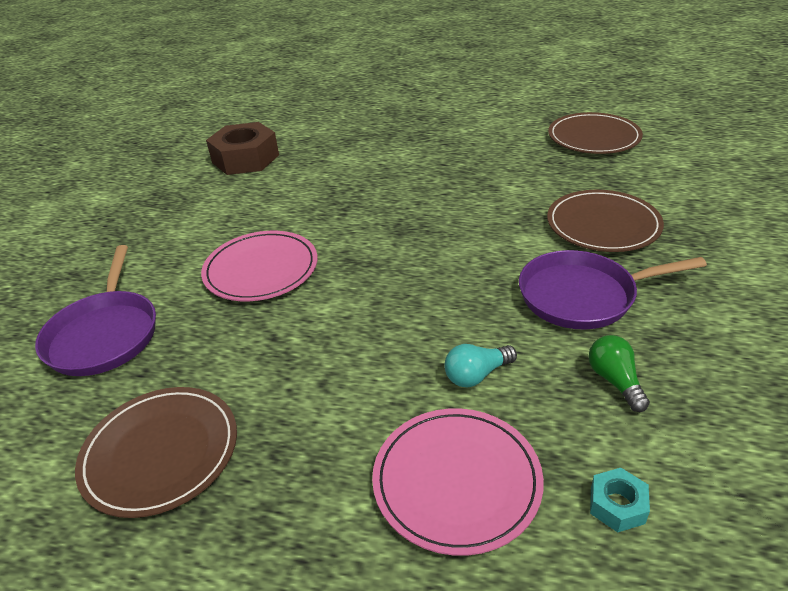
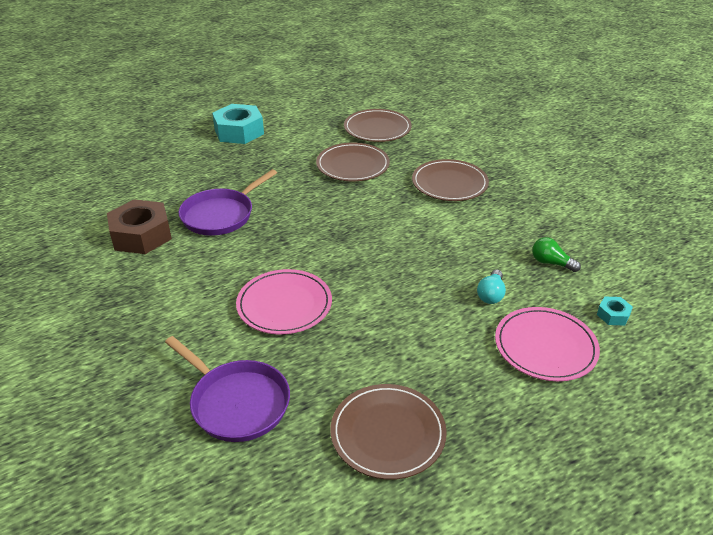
camera: 45 degrees left, 0 degrees up
(444, 99) = (239, 132): none -> turquoise nut
(513, 165) = (352, 165): none -> brown plate
(582, 296) = (487, 228): purple pan -> purple pan (220, 215)

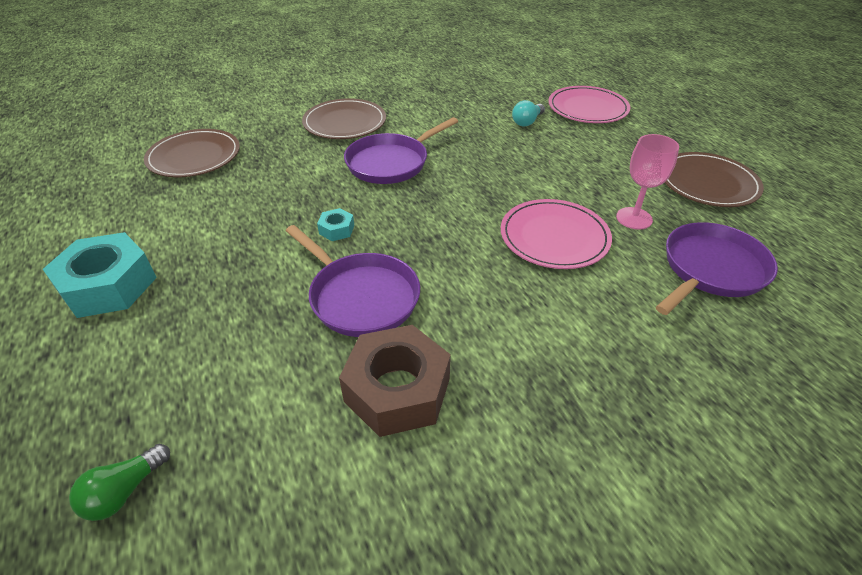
camera: 85 degrees left, 5 degrees up
(314, 359) = (634, 218): none -> pink goblet
(352, 165) = (277, 179): brown plate -> none
(386, 213) = (391, 163): none -> purple pan
(491, 294) = (527, 122): turquoise light bulb -> turquoise light bulb turned 105 degrees clockwise
(551, 263) = (484, 92): green light bulb -> green light bulb (125, 491)
(613, 315) = (547, 80): turquoise nut -> turquoise nut (336, 229)

